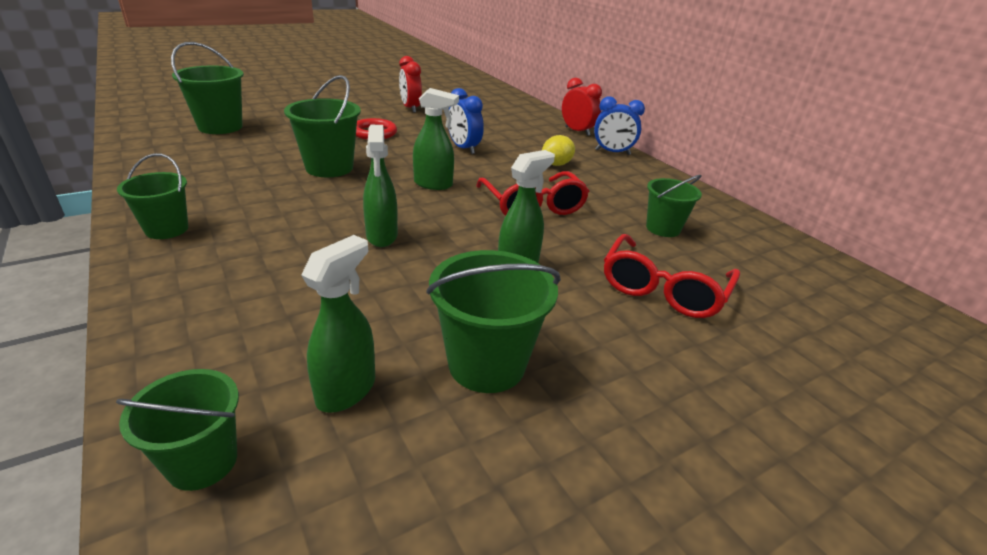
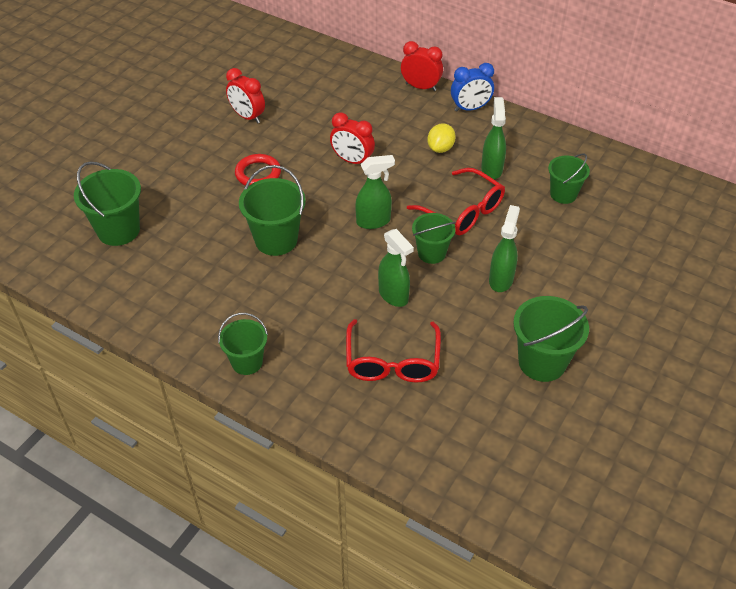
camera: 25 degrees left, 15 degrees up
(202, 462) = (465, 480): green bucket -> green bucket (431, 253)
(347, 390) = (489, 413): green spray bottle -> green spray bottle (491, 169)
(464, 148) = (352, 161): blue clock -> red clock
(663, 289) = (596, 256): red glasses -> red glasses (392, 362)

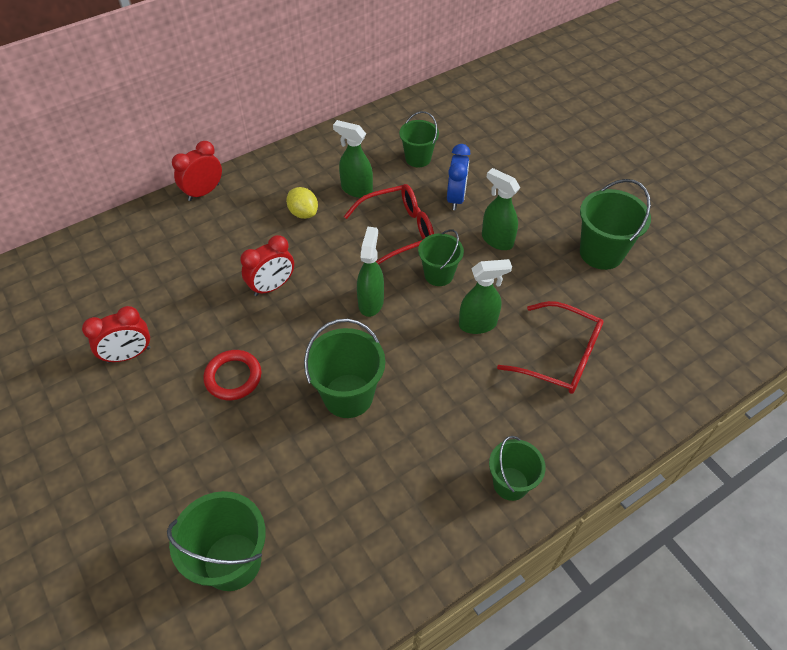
camera: 65 degrees left, 5 degrees up
(470, 108) = (264, 170): blue clock -> blue clock (456, 198)

